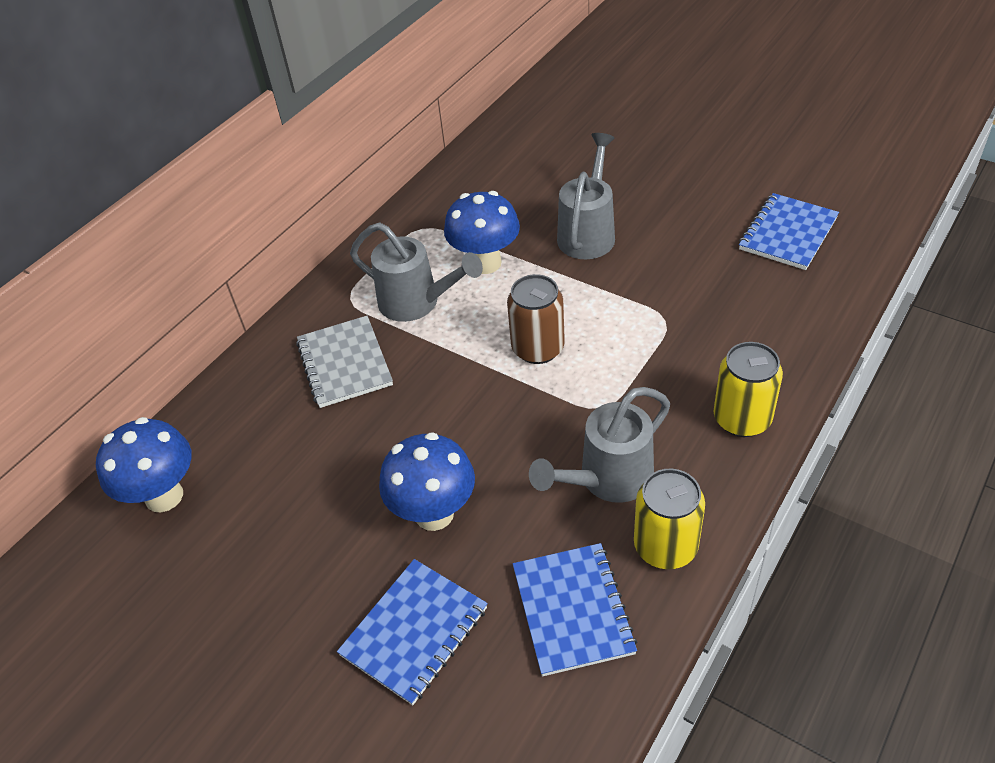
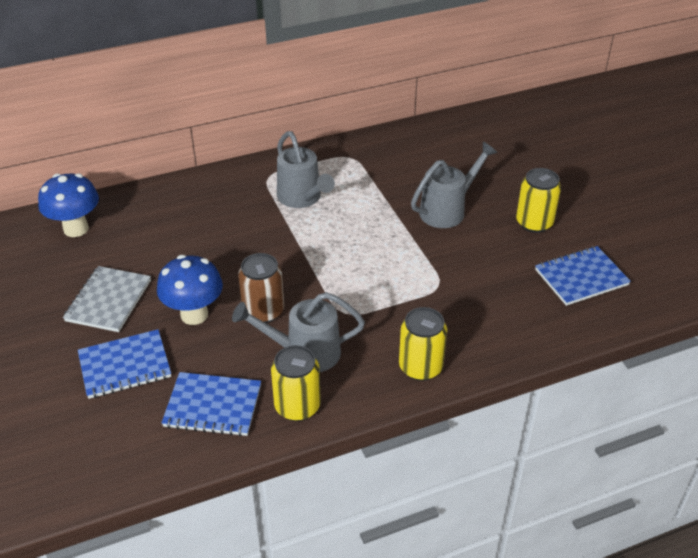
camera: 30 degrees right, 5 degrees down
(344, 363) = (229, 211): grey notebook -> grey notebook (108, 301)
(485, 263) = (365, 196): blue mushroom -> none
(538, 348) = (343, 260): brown can -> brown can (263, 311)
(572, 610) = (213, 406): blue notebook -> blue notebook turned 75 degrees clockwise
(686, 201) = (534, 223): none -> yellow can

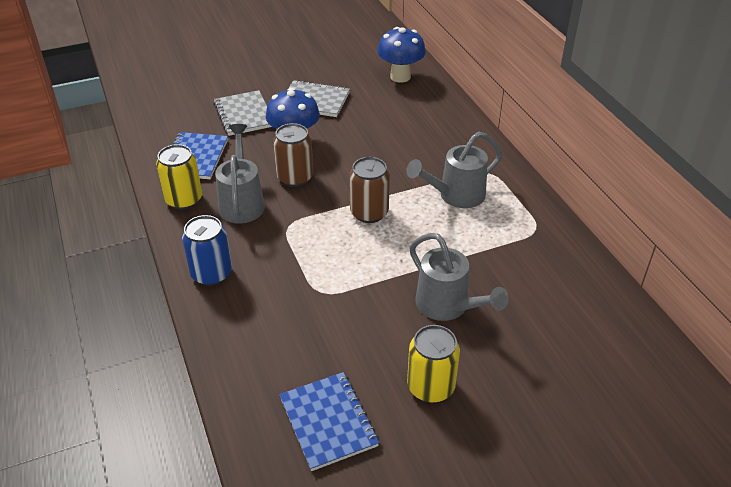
camera: 90 degrees right, 0 degrees up
(125, 366) = (244, 115): blue notebook -> grey notebook
(325, 255) = (369, 213): none -> brown can
(420, 367) = (211, 274): yellow can -> blue can

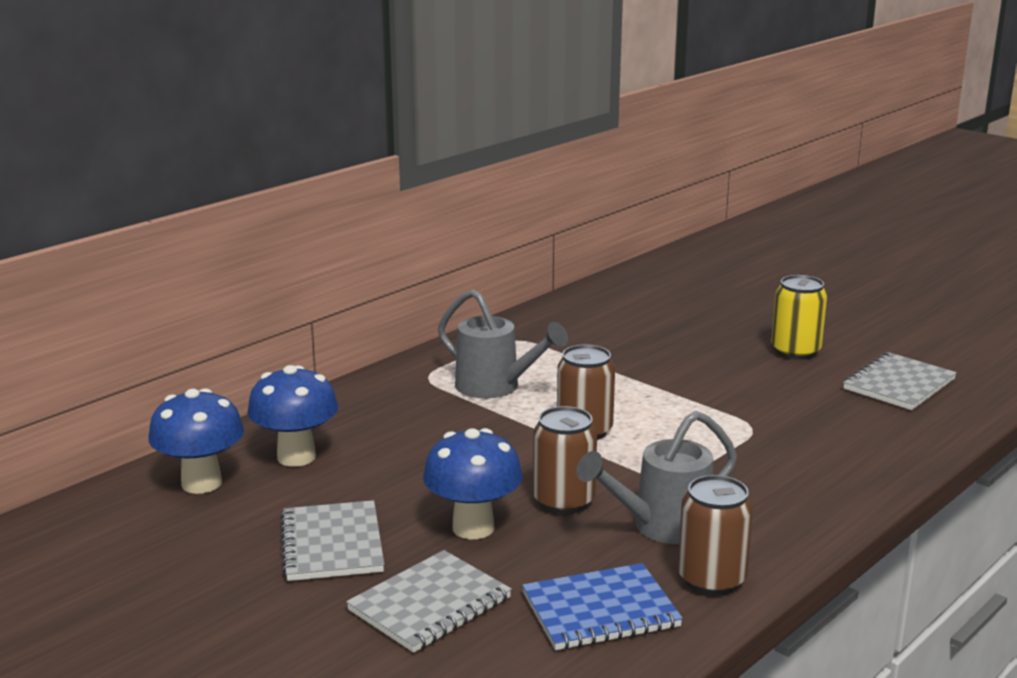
camera: 115 degrees left, 20 degrees down
(184, 200) = (711, 579): yellow can -> brown can
(211, 274) = (817, 503): blue can -> none
(328, 422) = (899, 384): blue notebook -> grey notebook
(409, 106) = (296, 457): none -> blue mushroom
(447, 306) = (686, 361): grey watering can -> none

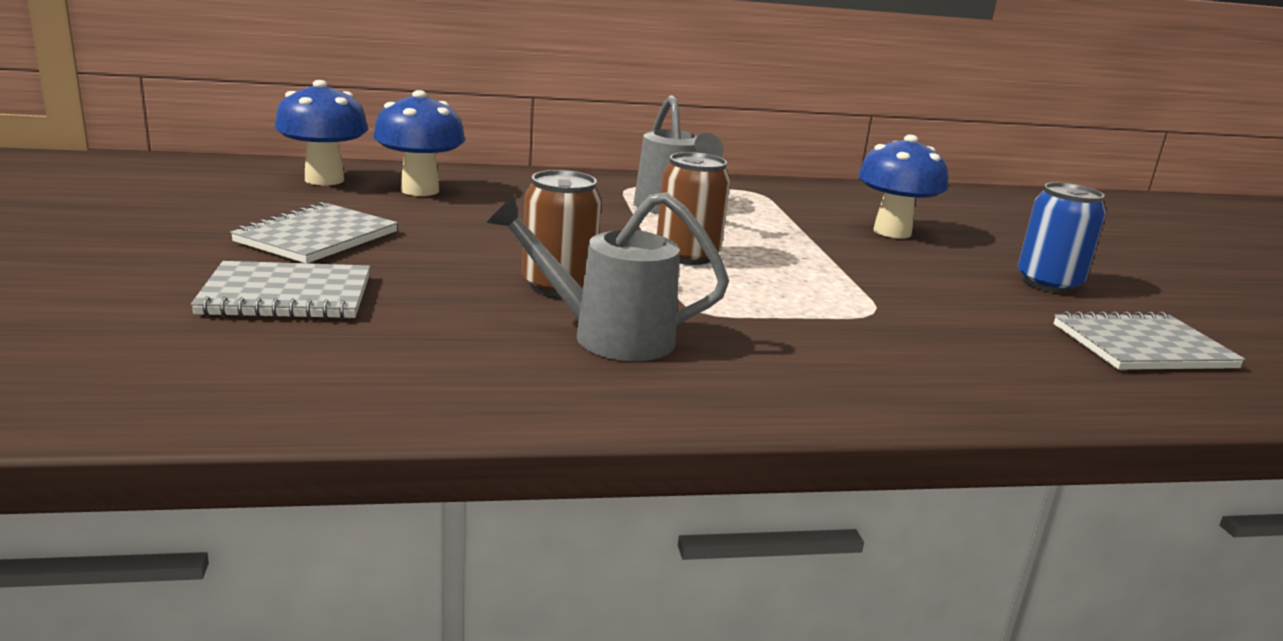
camera: 35 degrees right, 0 degrees up
(473, 528) = (441, 270): blue mushroom -> blue mushroom (892, 232)
(600, 610) = (405, 362): blue notebook -> none
(711, 579) = (564, 391): brown can -> none
(795, 351) = (1048, 283): yellow can -> blue can

